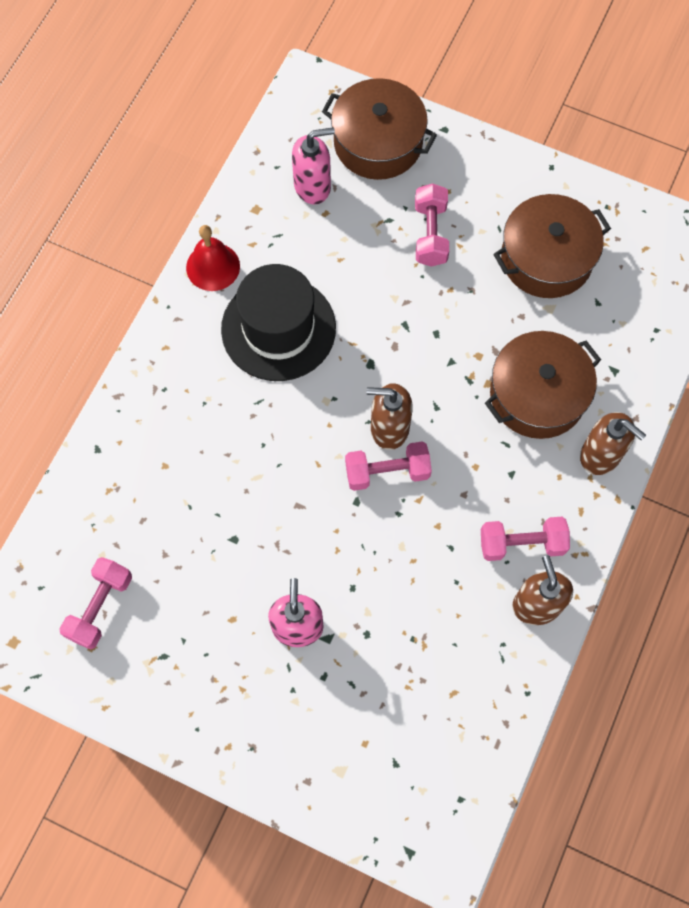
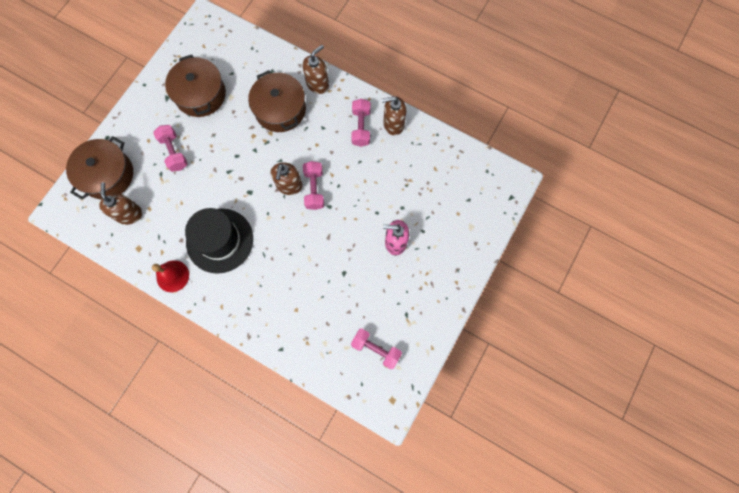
camera: 85 degrees left, 5 degrees up
(313, 186) = (129, 214): pink soap dispenser -> brown soap dispenser
(430, 234) = (174, 152): pink dumbbell -> pink dumbbell turned 60 degrees clockwise

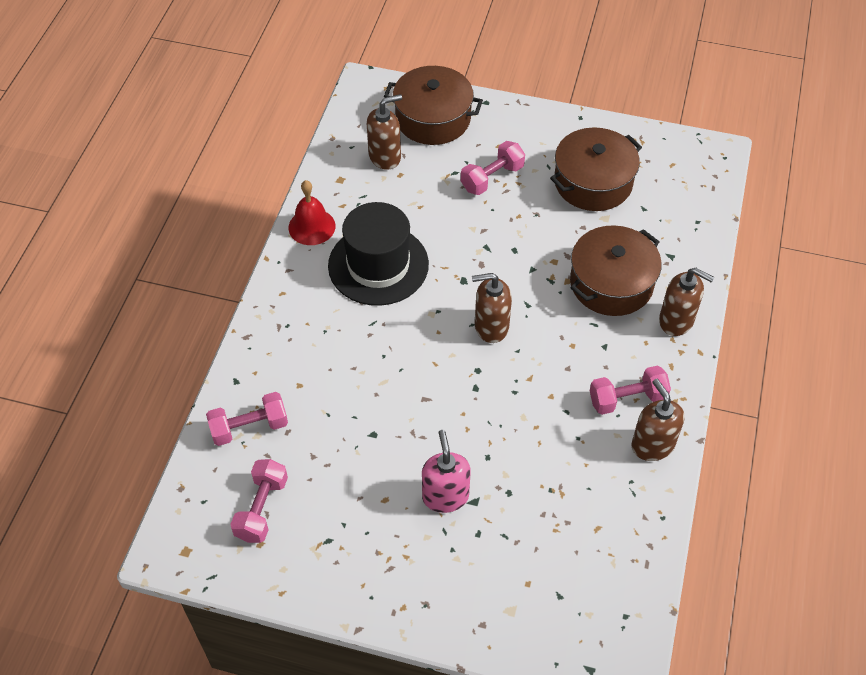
camera: 75 degrees right, 20 degrees down
(314, 189) = (497, 361): pink dumbbell -> pink dumbbell (249, 427)

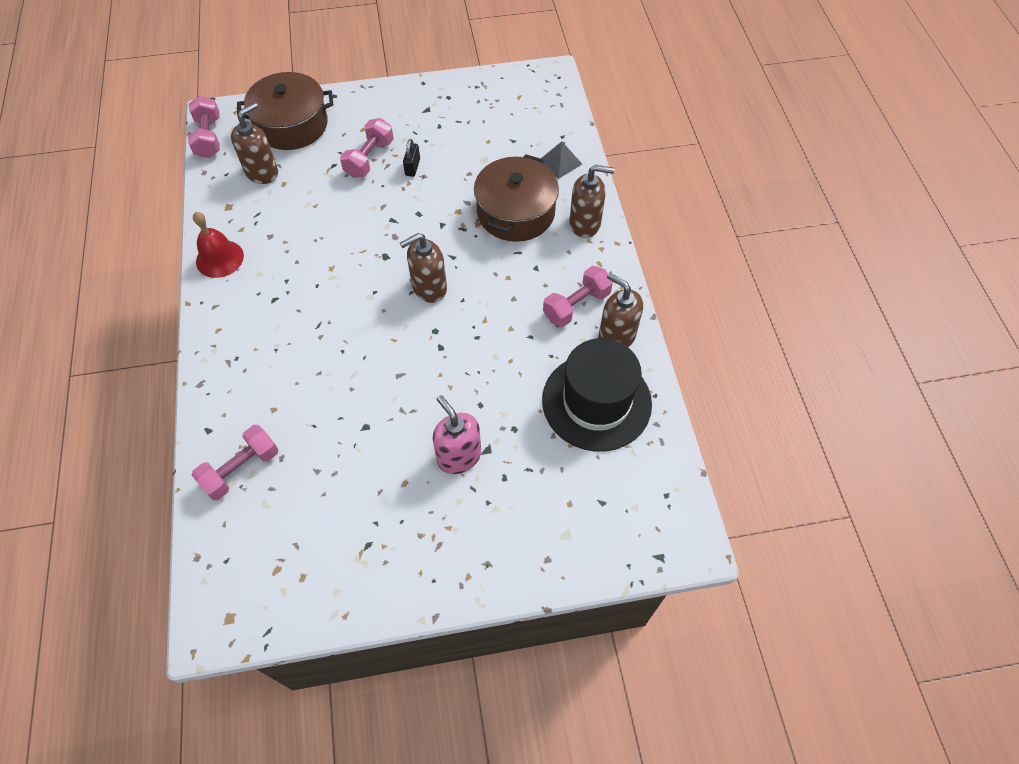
camera: 25 degrees left, 5 degrees up
(262, 508) = (288, 542): pink dumbbell -> pink dumbbell (209, 137)
(378, 265) = (299, 271): black hat -> black hat (596, 402)
(530, 201) = (412, 167): none -> black padlock
(593, 182) = (459, 133): brown pot -> none
(682, 248) = (560, 162): none -> grey pyramid

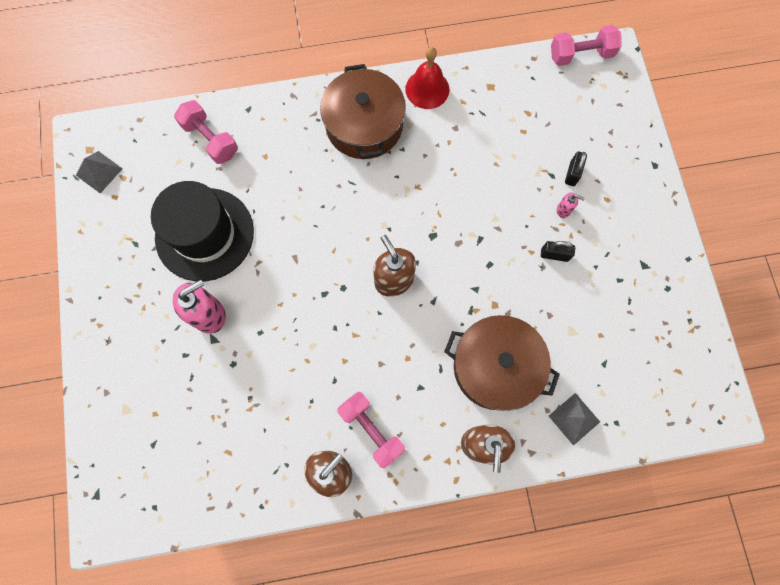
camera: 90 degrees right, 15 degrees up
(262, 172) = (537, 110): brown soap dispenser -> none
(264, 601) = (99, 172): none -> grey pyramid
(291, 125) = (606, 128): brown pot -> brown pot (364, 125)
(334, 151) = (572, 173): none -> black padlock
(369, 158) = (563, 210): pink dumbbell -> pink soap dispenser
(596, 402) = (257, 445): black hat -> black hat (204, 234)

